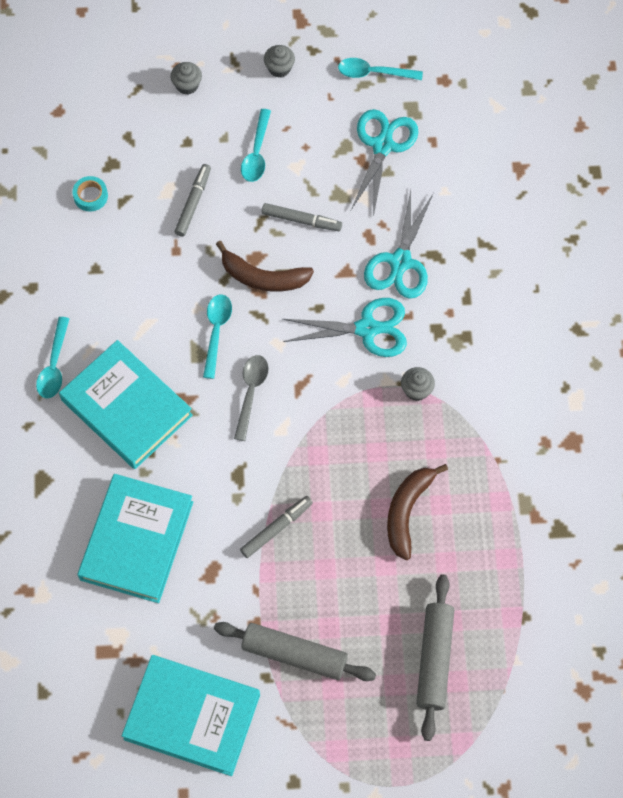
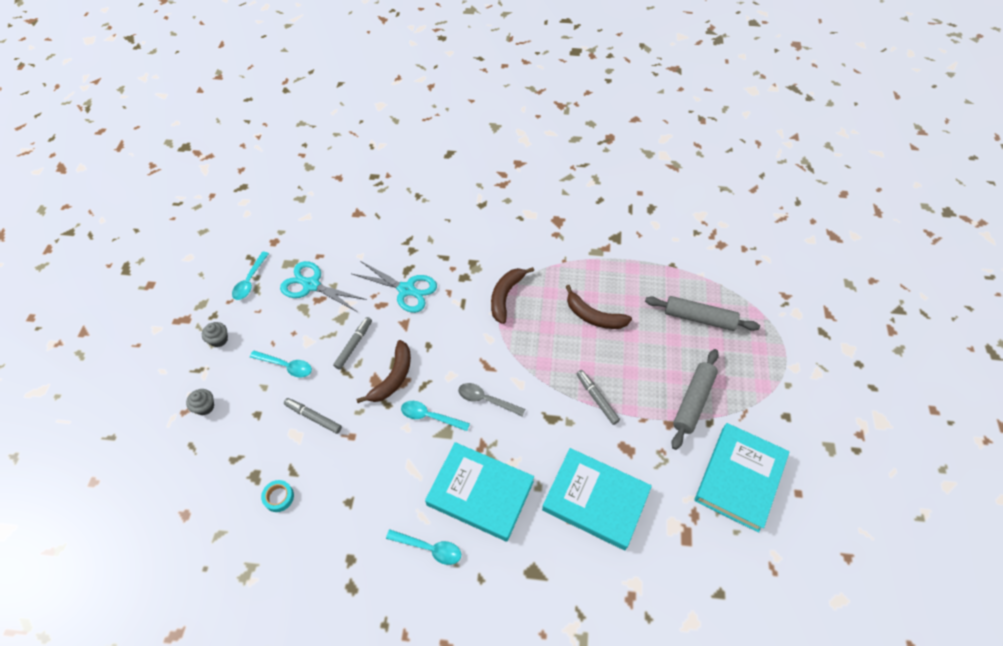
camera: 80 degrees left, 10 degrees down
(126, 407) = (480, 493): turquoise book -> turquoise book turned 60 degrees clockwise
(367, 329) = (452, 317): turquoise scissors -> none
(416, 390) = (505, 296): grey cupcake -> brown banana

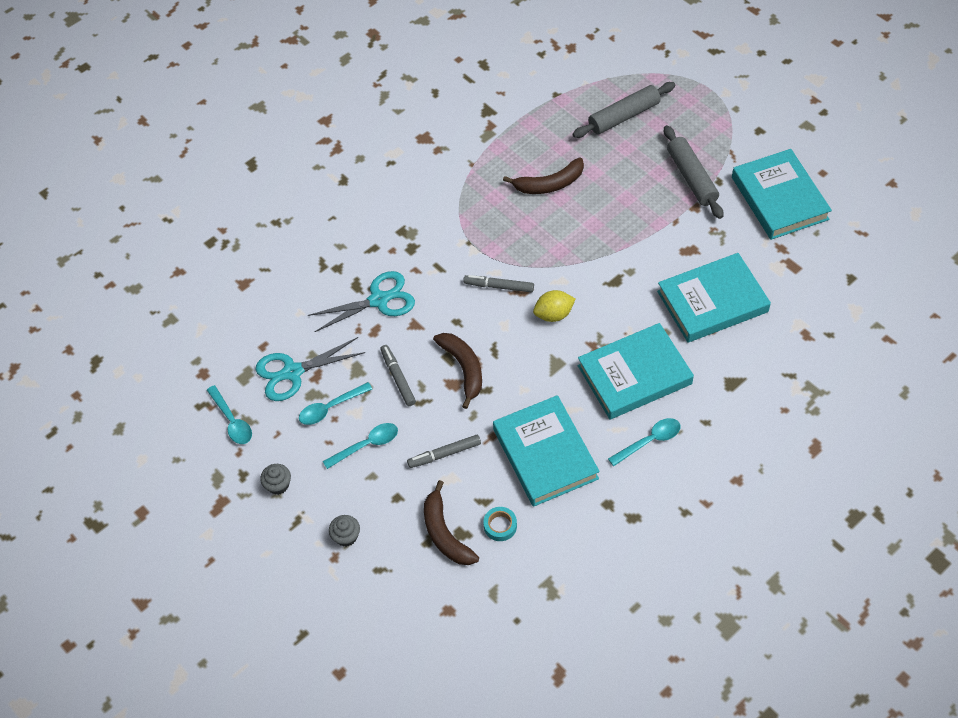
camera: 45 degrees left, 0 degrees up
(362, 482) = (545, 454): none -> turquoise book
(430, 416) = (530, 365): turquoise spoon -> turquoise spoon (330, 408)
(486, 400) = (553, 314): grey spoon -> yellow lemon
(505, 296) = (464, 231): brown banana -> brown banana (445, 533)
(597, 399) = (627, 238): grey marker -> grey marker (499, 286)

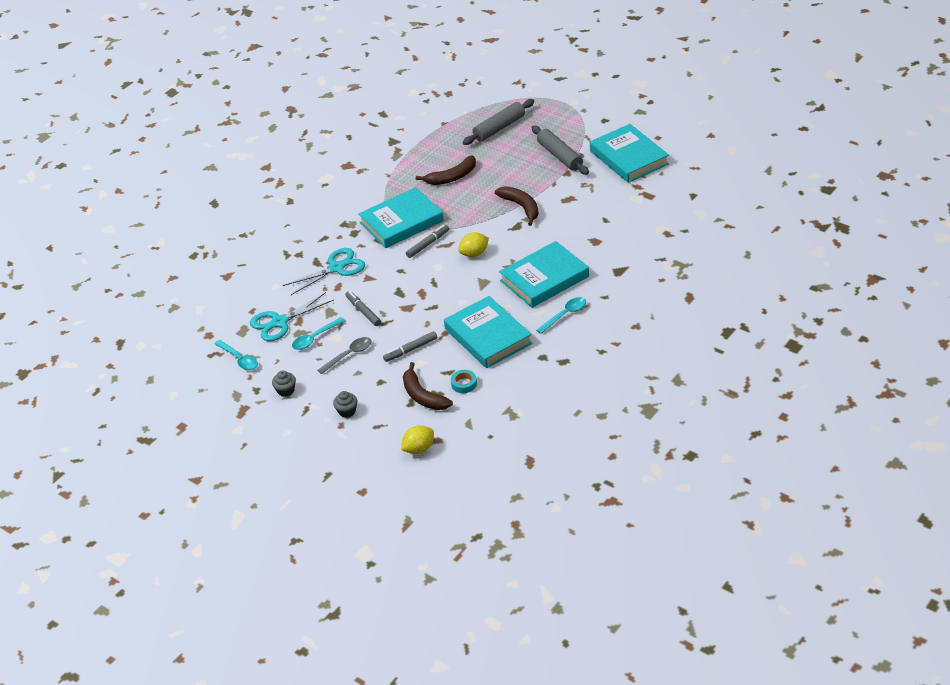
camera: 10 degrees left, 15 degrees down
(366, 445) = (349, 355): turquoise spoon -> grey spoon
(423, 620) = (419, 449): none -> yellow lemon
(463, 368) = (413, 297): brown banana -> brown banana (521, 207)
(499, 286) = (428, 244): grey marker -> grey marker turned 135 degrees clockwise
(712, 301) = (593, 226): turquoise book -> turquoise book (401, 222)

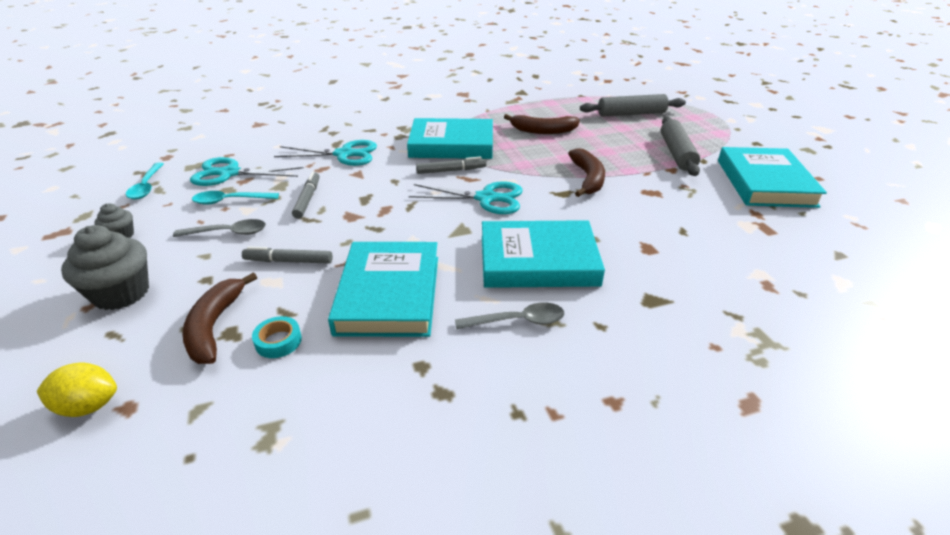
camera: 30 degrees right, 5 degrees down
(347, 411) = (121, 293): grey cupcake -> grey cupcake, size x1.89
(474, 254) = (486, 198): yellow lemon -> turquoise scissors
(565, 315) = (517, 321): turquoise spoon -> grey spoon

